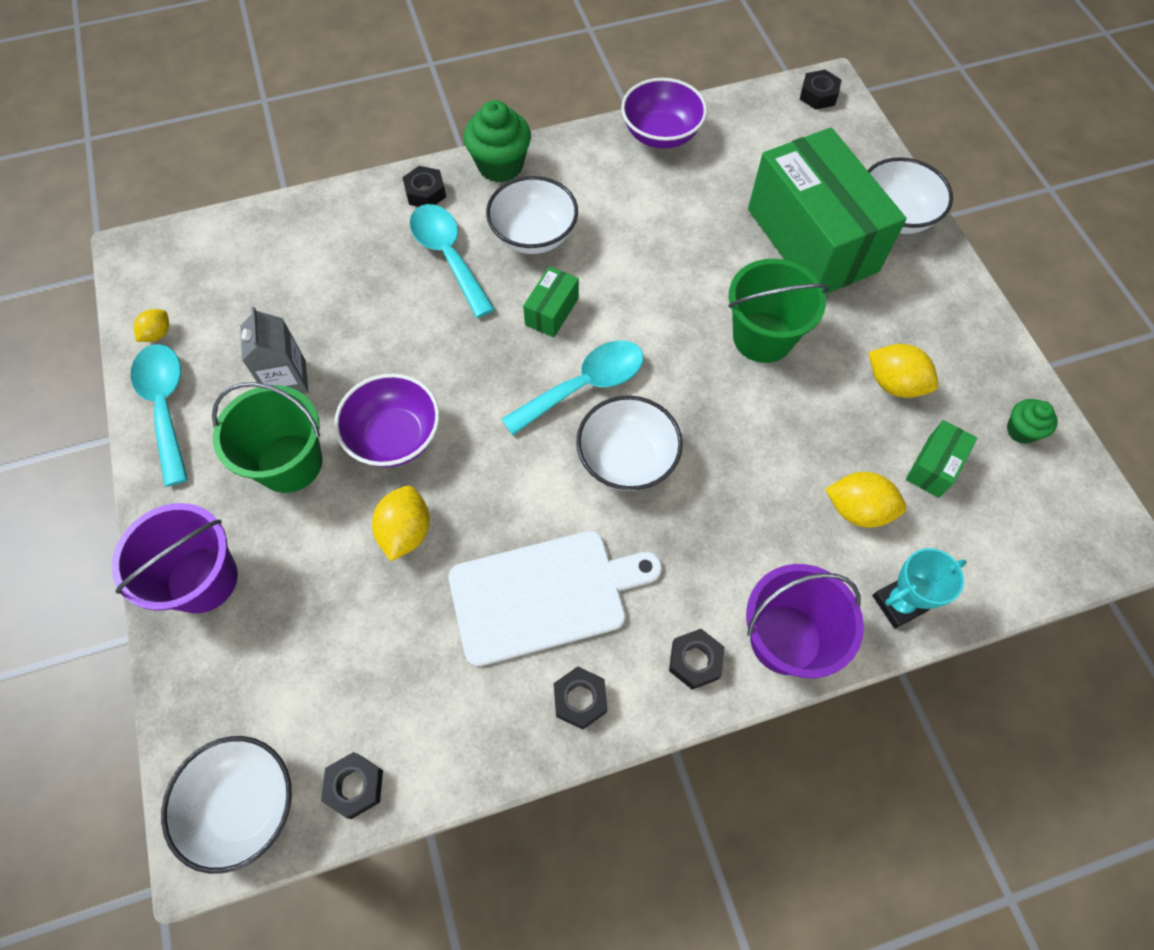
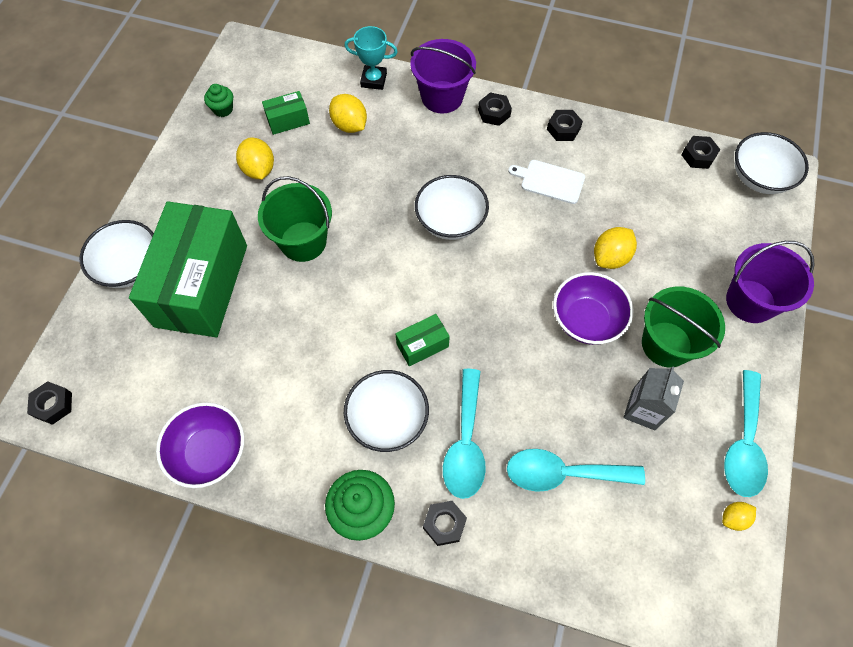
camera: 145 degrees left, 0 degrees up
(544, 595) = (550, 181): white cutting board -> white cutting board, size x0.56
(585, 386) = (441, 279): turquoise spoon -> turquoise spoon (563, 473)

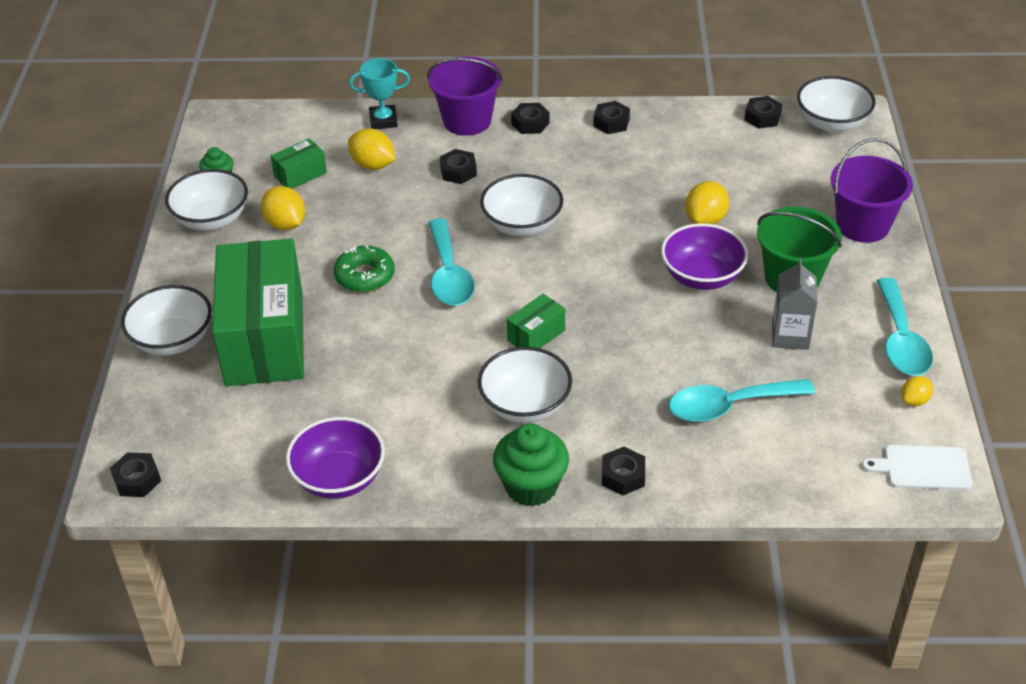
camera: 15 degrees left, 20 degrees down
(203, 149) = (211, 219): none -> white bowl
(303, 241) = (365, 276): green bucket -> green donut
(416, 150) = (458, 171): none -> black nut
(465, 443) = (617, 405): turquoise spoon -> turquoise spoon (449, 275)
(550, 181) = (615, 169): white cutting board -> white cutting board (923, 468)

